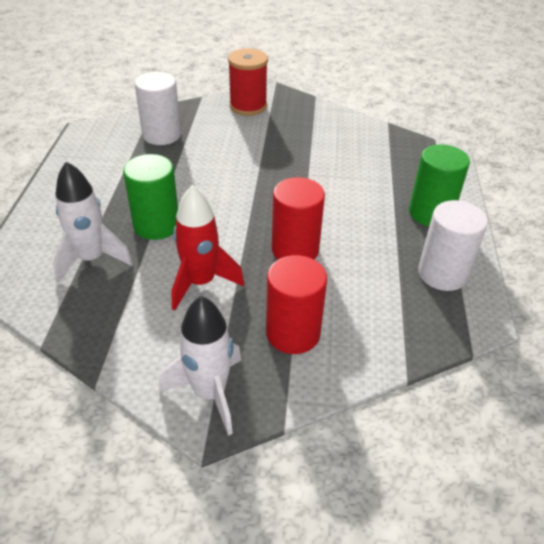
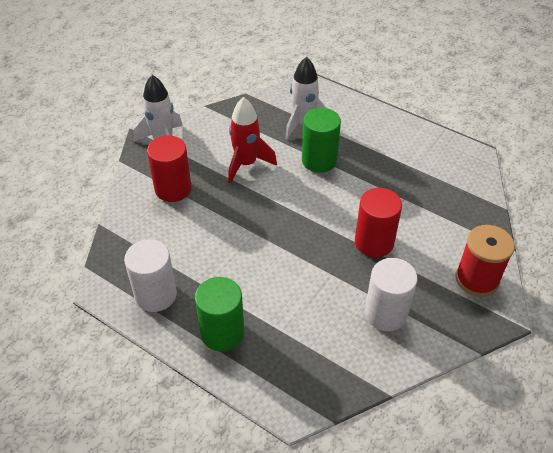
camera: 120 degrees right, 5 degrees up
(161, 135) = (446, 197): white cylinder -> white cylinder (386, 313)
(295, 250) = (243, 222): red cylinder -> red cylinder (374, 242)

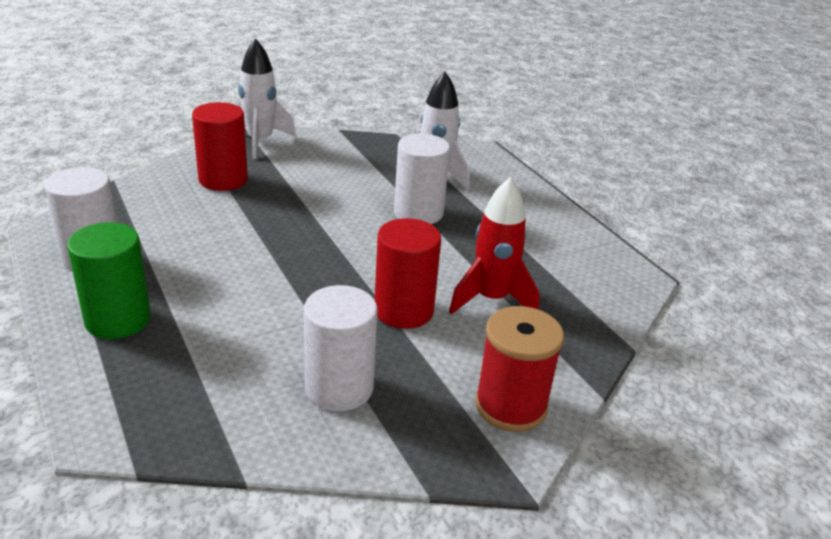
camera: 25 degrees right, 15 degrees down
(246, 164) = (328, 187): red rocket -> red rocket (491, 299)
(319, 160) = (418, 213): green cylinder -> white cylinder

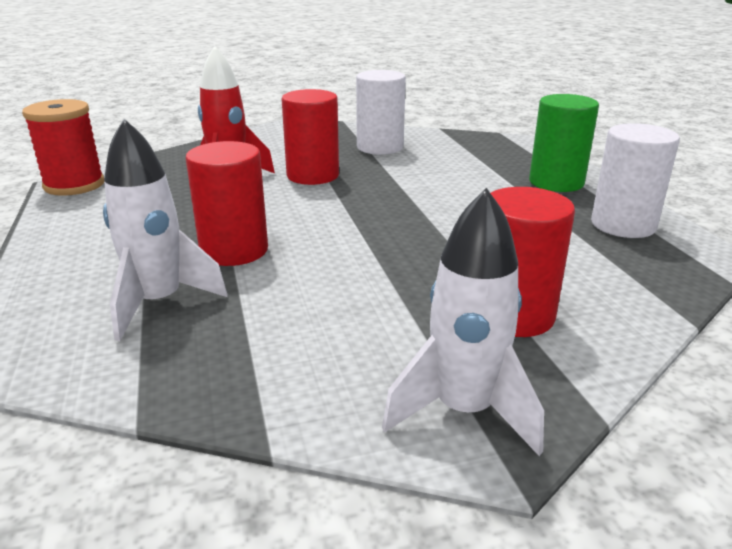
camera: 165 degrees left, 5 degrees down
(418, 213) = (234, 250): white cylinder -> red cylinder
(510, 406) = (272, 137): red spool -> red spool (74, 185)

